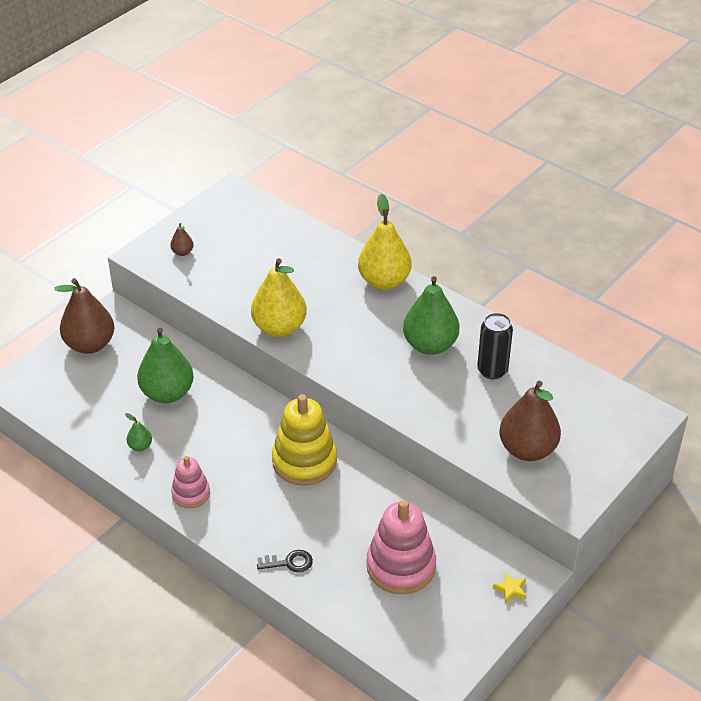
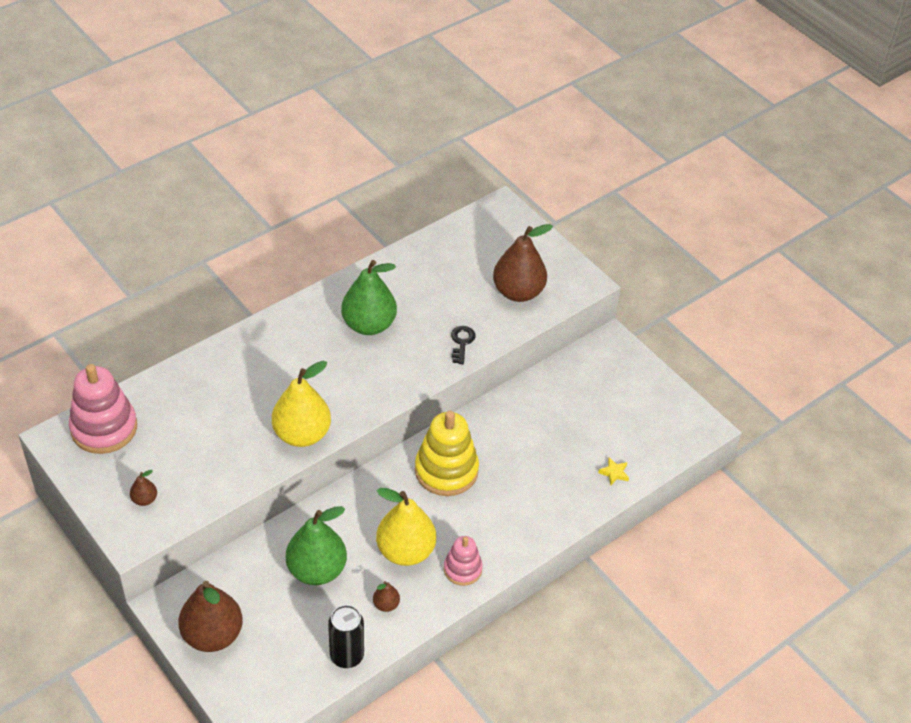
camera: 80 degrees left, 5 degrees up
(140, 446) = (386, 604): green pear -> brown pear
(289, 562) = (565, 505): black key -> black key (461, 342)
(384, 281) = (265, 338): yellow pear -> yellow pear (405, 551)
(401, 566) = (586, 426): pink stacking toy -> pink stacking toy (104, 428)
(492, 370) = (417, 290): black can -> black can (347, 656)
(510, 589) = (625, 360): yellow star -> yellow star (614, 473)

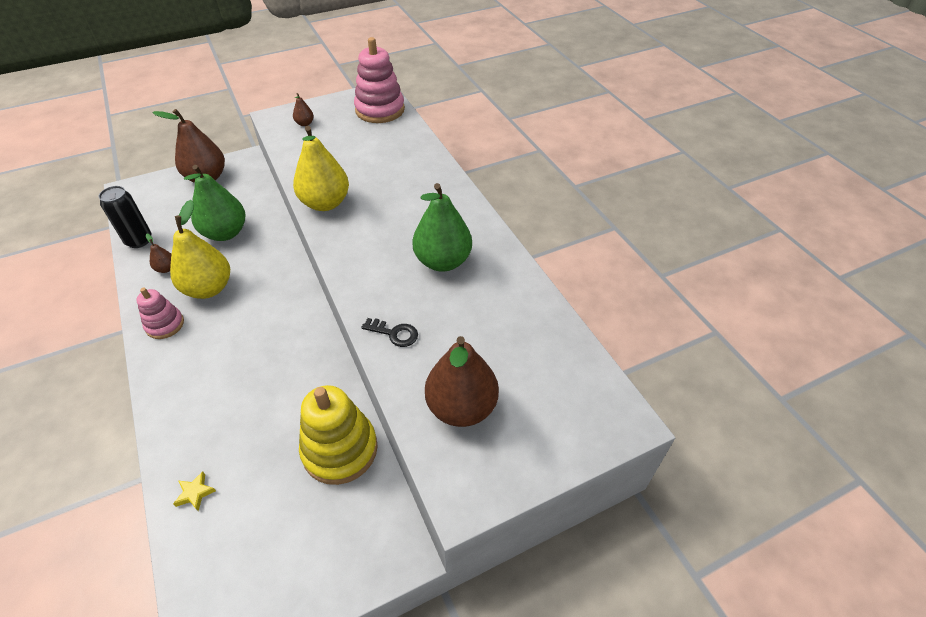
camera: 105 degrees right, 0 degrees up
(446, 470) = (279, 331): yellow stacking toy -> yellow stacking toy (340, 449)

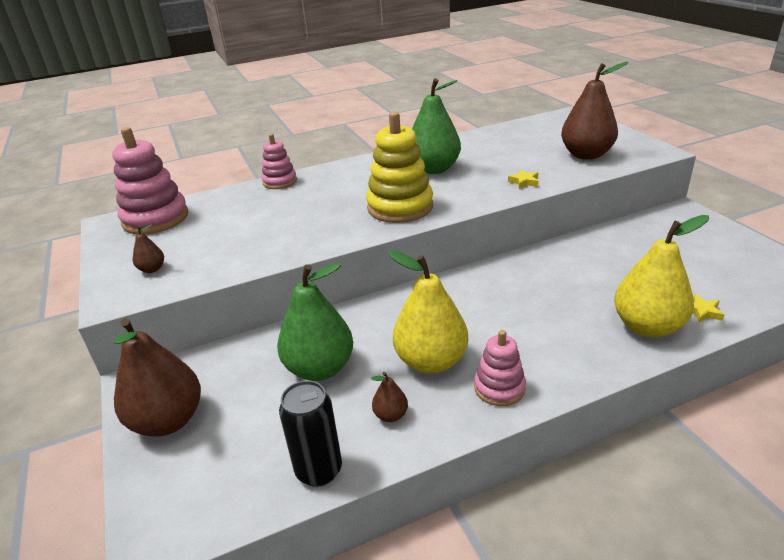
camera: 85 degrees left, 15 degrees down
(325, 203) = (338, 233): yellow pear -> yellow pear (647, 327)
(340, 449) = (617, 243): yellow stacking toy -> yellow stacking toy (400, 207)
(394, 333) = (524, 182): black key -> yellow star
(433, 161) = (280, 182): none -> pink stacking toy

